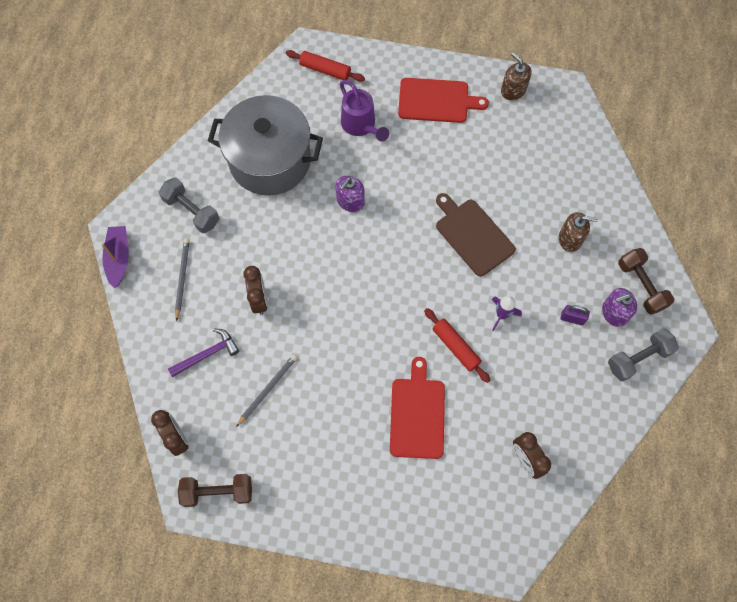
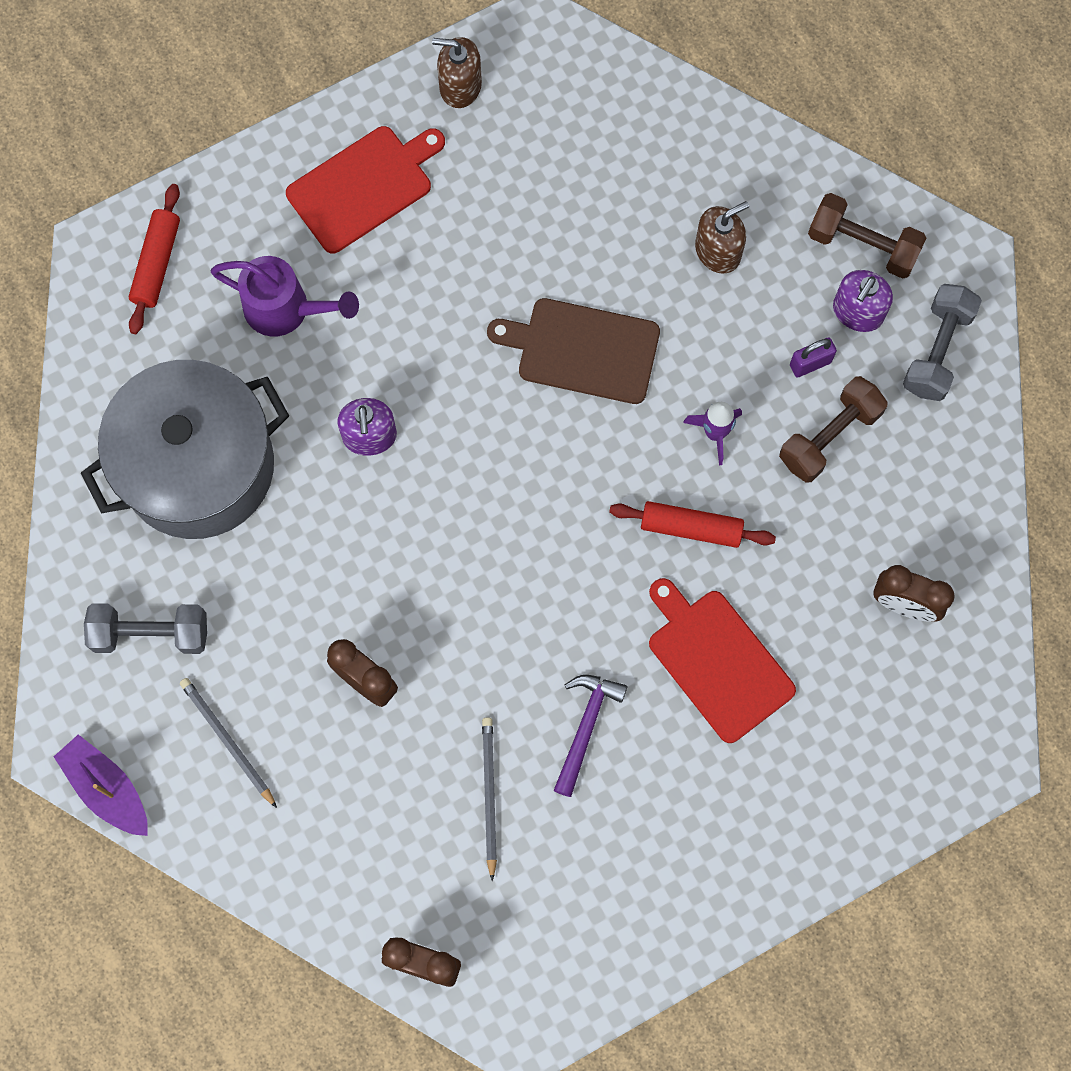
camera: 40 degrees left, 5 degrees up
(207, 354) = (362, 817): purple hammer -> purple hammer (585, 727)
(218, 492) = (544, 985): brown dumbbell -> brown dumbbell (829, 436)
(325, 70) = (157, 263): red rolling pin -> red rolling pin turned 60 degrees counterclockwise

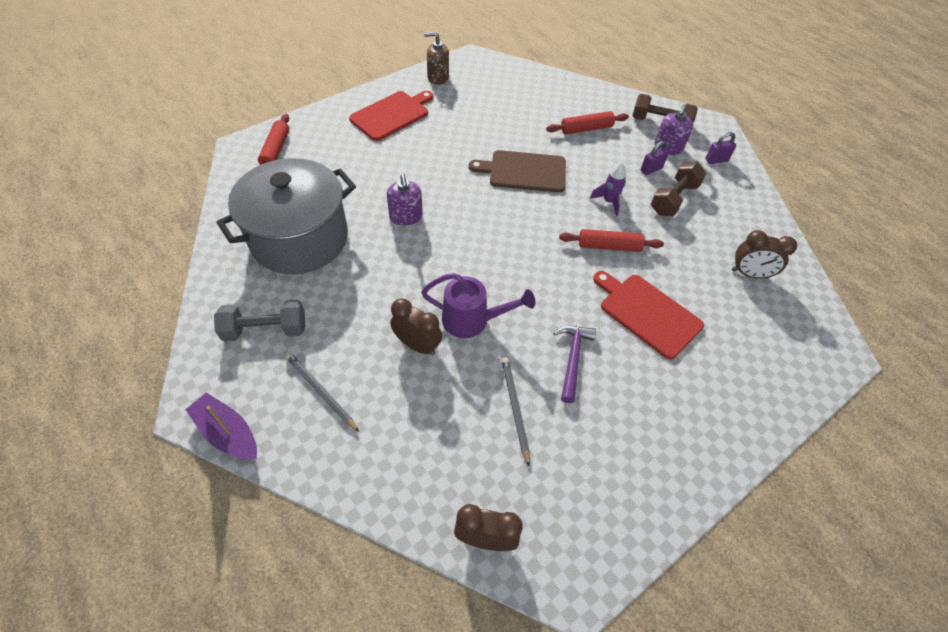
camera: 10 degrees left, 20 degrees down
(286, 309) = (351, 165): purple watering can -> purple watering can (472, 320)
(718, 251) = (586, 129): brown soap dispenser -> red rolling pin
(937, 350) = (716, 160): grey dumbbell -> purple padlock

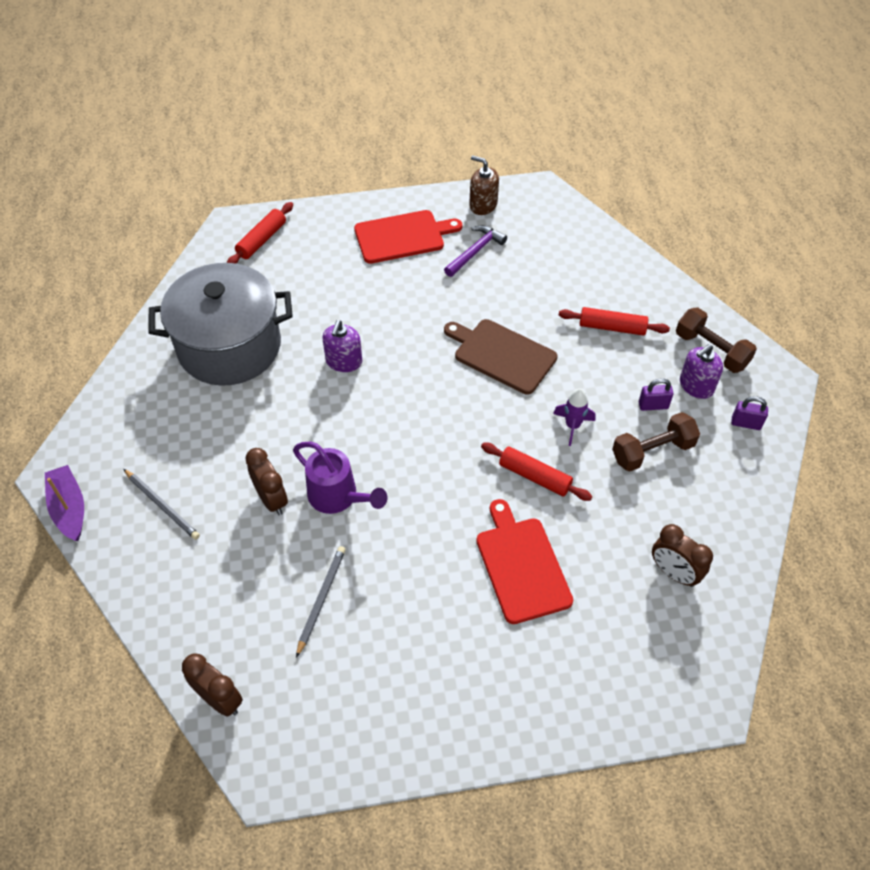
camera: 30 degrees right, 0 degrees up
(265, 330) = (149, 427): grey dumbbell -> none
(320, 391) = (162, 505): grey pencil -> grey pencil turned 150 degrees clockwise
(572, 359) = (409, 578): purple hammer -> purple hammer (475, 251)

